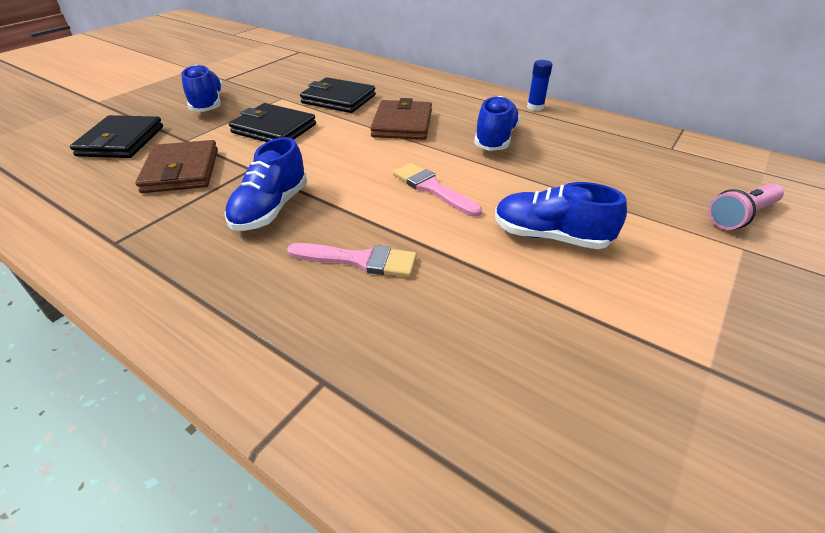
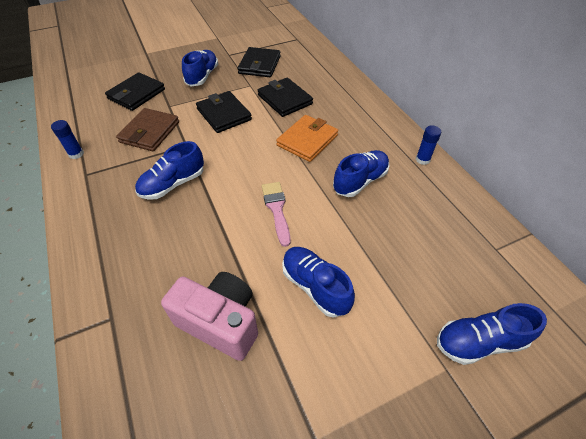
camera: 30 degrees right, 10 degrees up
(75, 226) = (76, 154): none -> blue glue stick
(276, 79) = (259, 65): none -> black wallet
(359, 260) = (188, 247): pink brush -> none
(402, 124) = (307, 140): brown wallet -> orange wallet
(482, 314) = (220, 322): none -> pink camera
(741, 216) = (479, 342): pink flashlight -> blue shoe

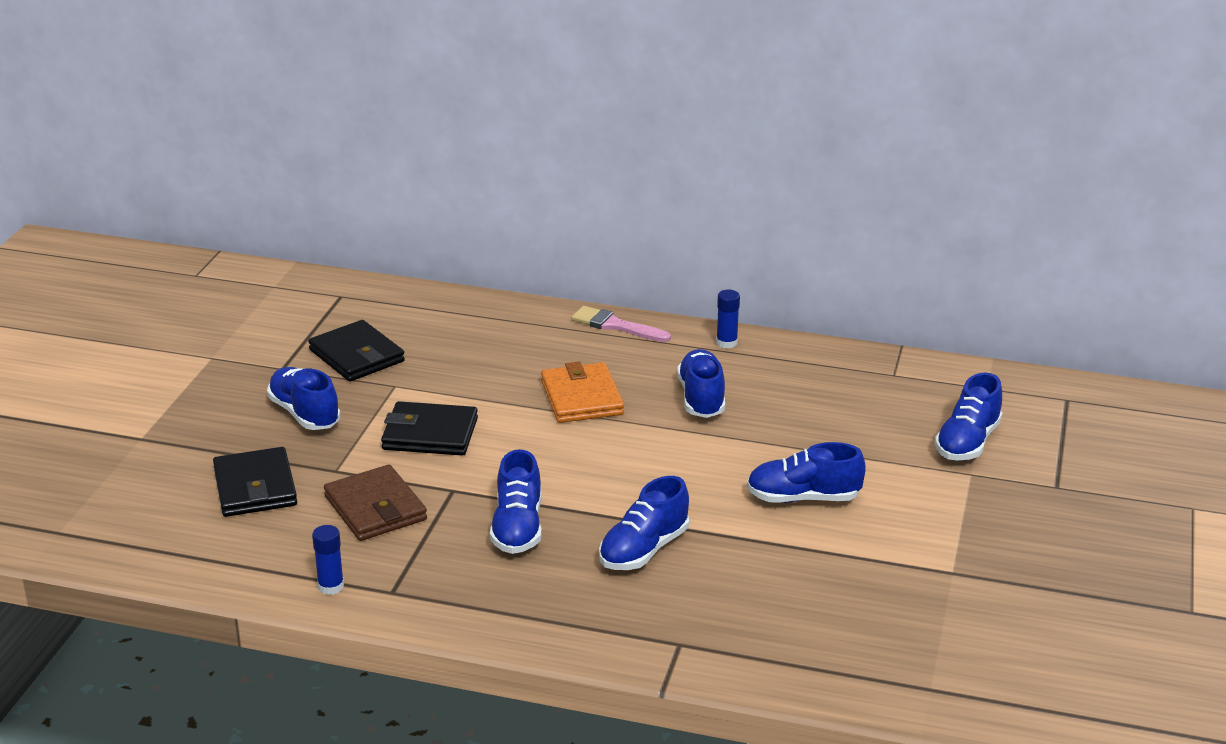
camera: 50 degrees left, 20 degrees down
(194, 244) = (643, 550): none -> blue shoe
(220, 322) = (773, 574): pink camera -> none
(276, 209) = (667, 473): pink brush -> pink brush (616, 326)
(284, 99) = (473, 374): black wallet -> none

